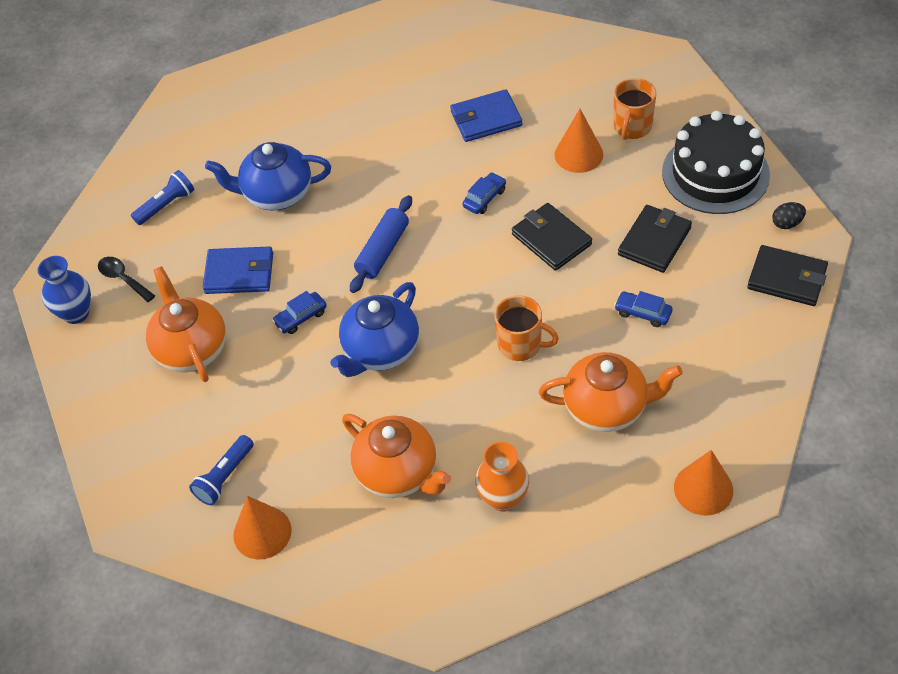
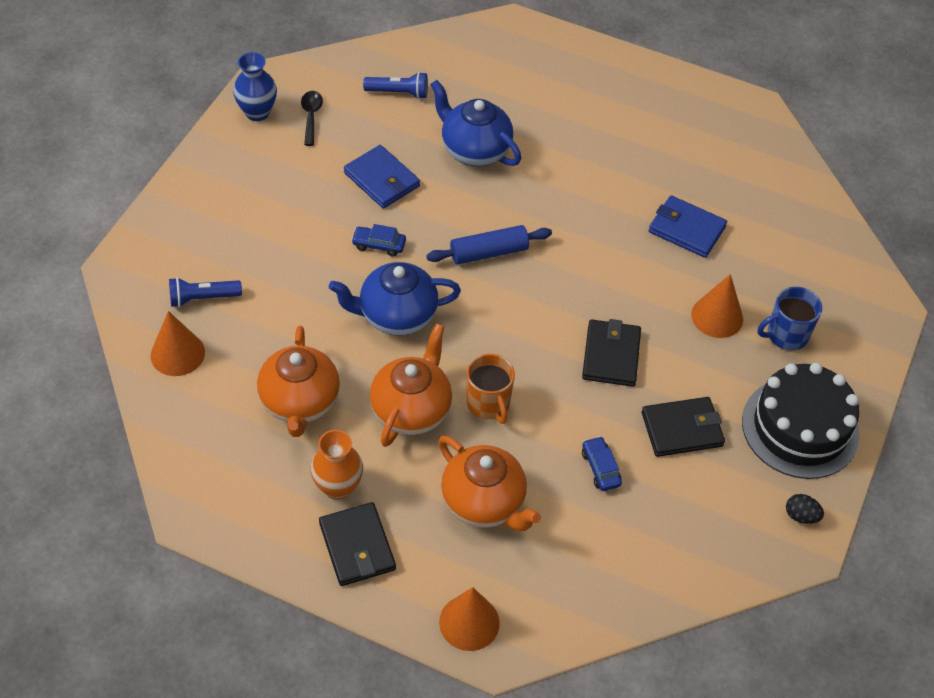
camera: 40 degrees right, 0 degrees up
(191, 349) = (290, 200): orange teapot -> orange teapot (411, 409)
(484, 198) = (606, 283): blue car -> none
(632, 127) = (786, 335): orange mug -> blue mug
(786, 278) = (741, 553): black wallet -> black wallet (357, 546)

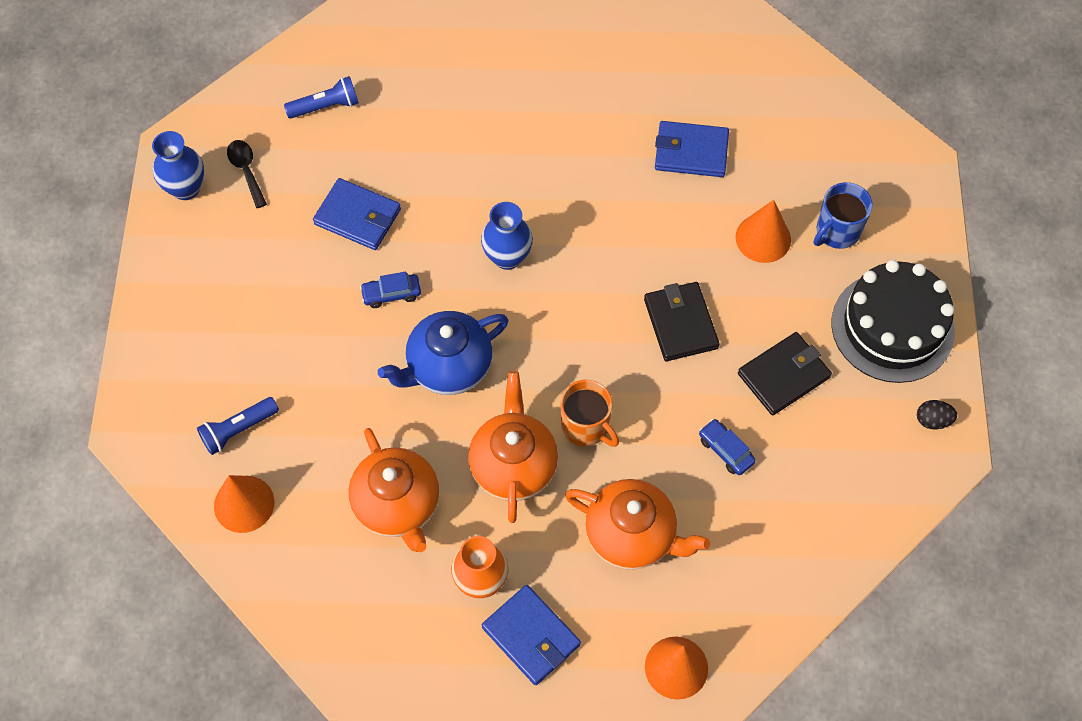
camera: 20 degrees left, 10 degrees up
(357, 546) = (531, 636): black wallet -> blue wallet
(474, 150) = (437, 144): blue teapot -> none
(489, 252) = (507, 257): blue rolling pin -> blue vase

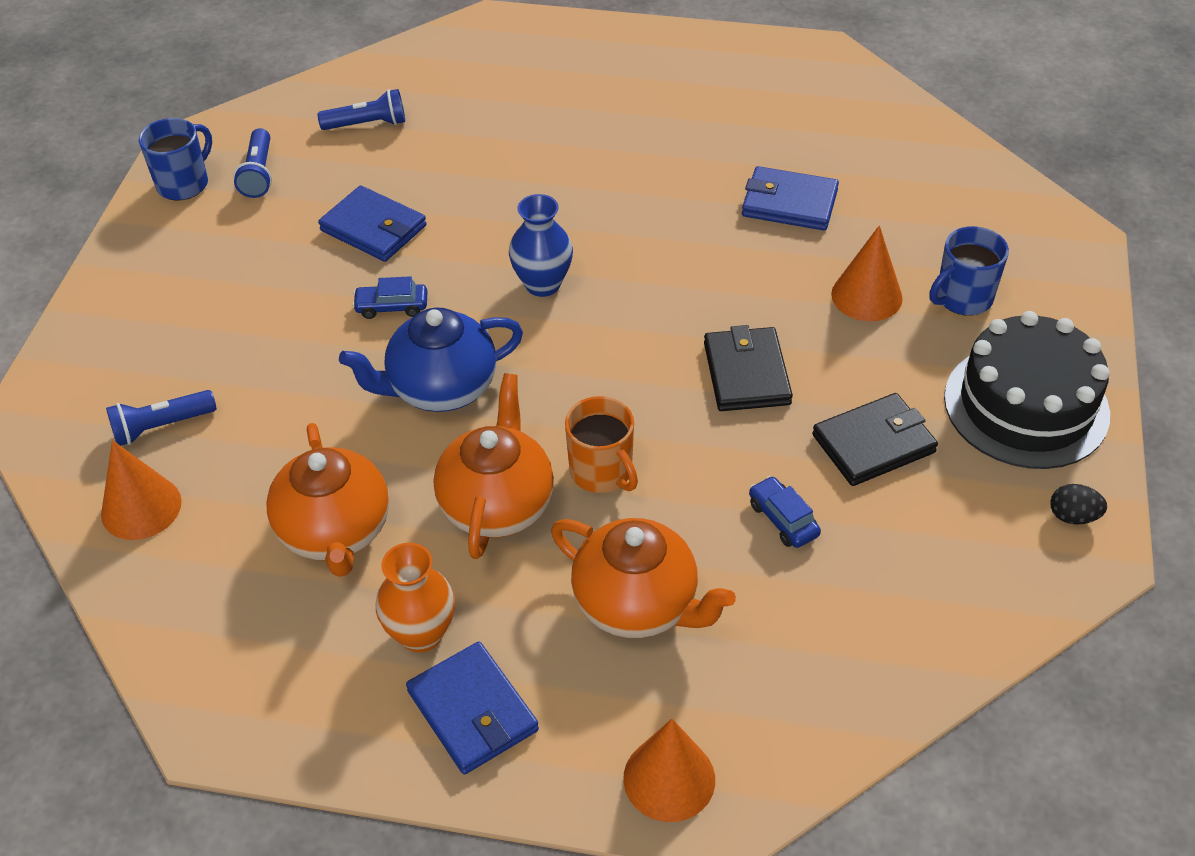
camera: 10 degrees right, 15 degrees down
(186, 188) = (184, 184): blue vase -> blue mug
(246, 171) = (258, 174): black spoon -> blue flashlight

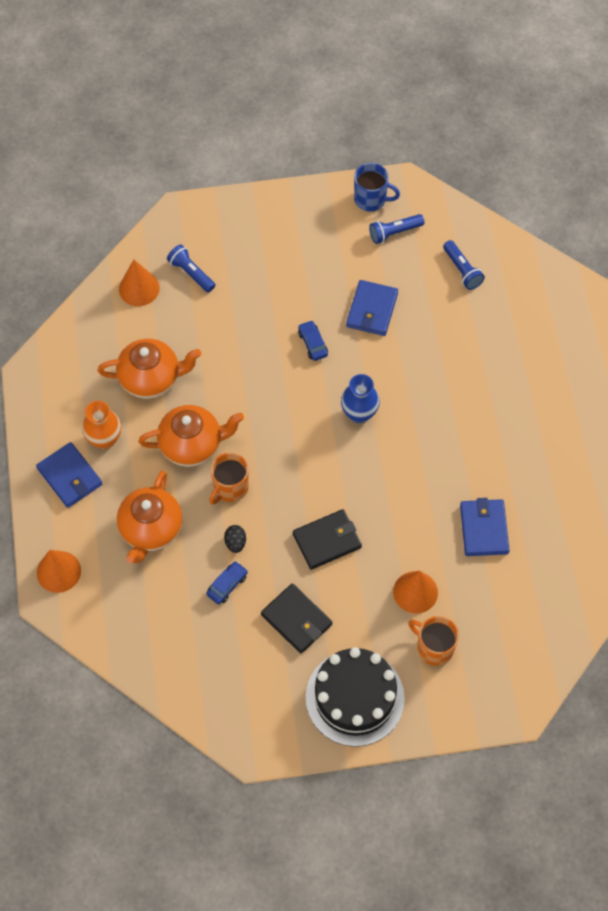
camera: 70 degrees right, 15 degrees up
(335, 532) = (151, 379): orange teapot -> orange teapot turned 150 degrees counterclockwise
(441, 389) = (261, 390): blue teapot -> none
(472, 711) = (70, 476): blue wallet -> blue wallet turned 75 degrees counterclockwise
(962, 298) = (434, 647): blue mug -> orange mug
(1073, 516) = (278, 734): black egg -> black egg (235, 543)

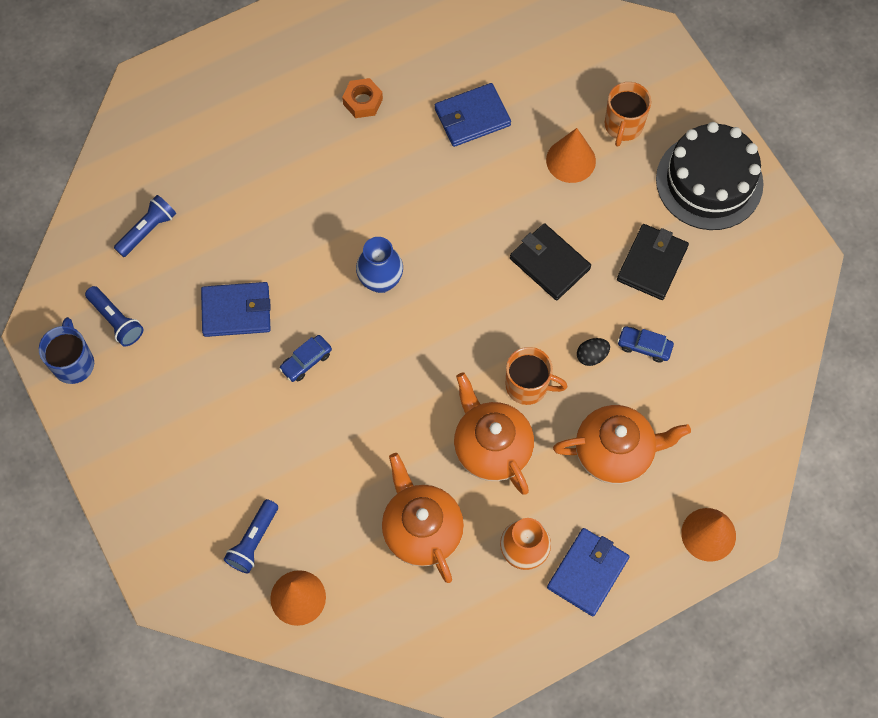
camera: 110 degrees left, 5 degrees up
(527, 450) = (363, 101): none -> orange nut

